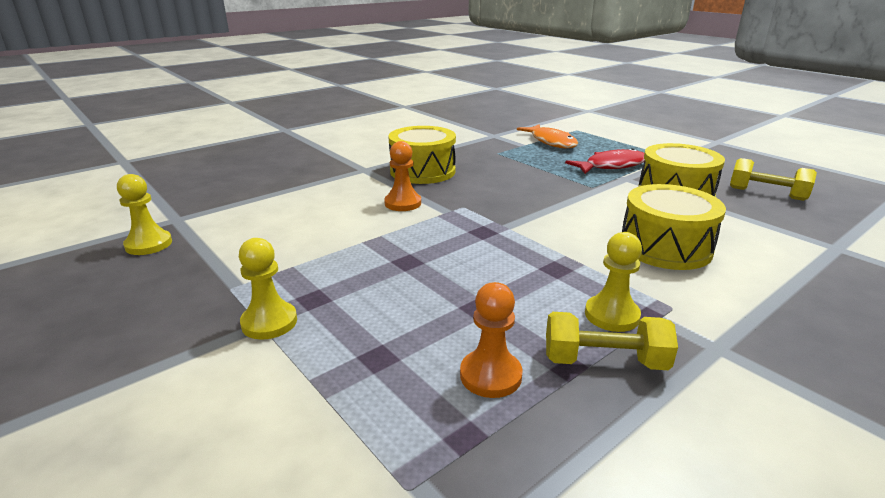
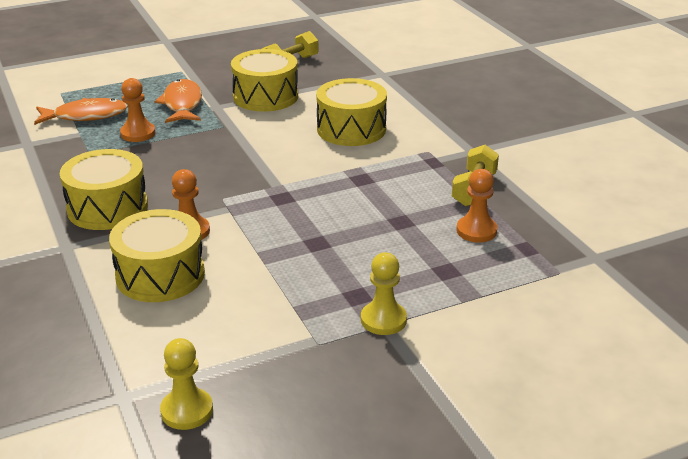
camera: 75 degrees left, 5 degrees up
(334, 204) = (160, 275): none -> yellow drum
(543, 160) = (138, 133): none -> orange pawn
(611, 166) = (182, 104): red fish -> orange fish
(611, 315) = (429, 174): yellow pawn -> none

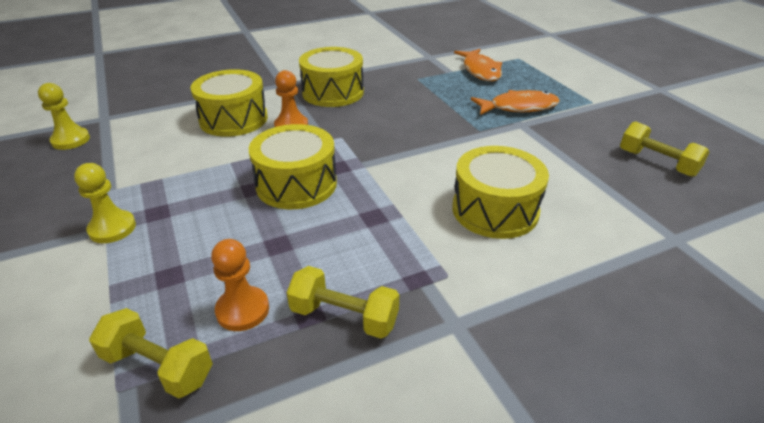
camera: 90 degrees right, 5 degrees up
(138, 133) = (454, 93): orange pawn -> none
(265, 96) = (557, 150): yellow drum -> yellow drum (296, 184)
(535, 259) = (158, 367): none -> yellow dumbbell

